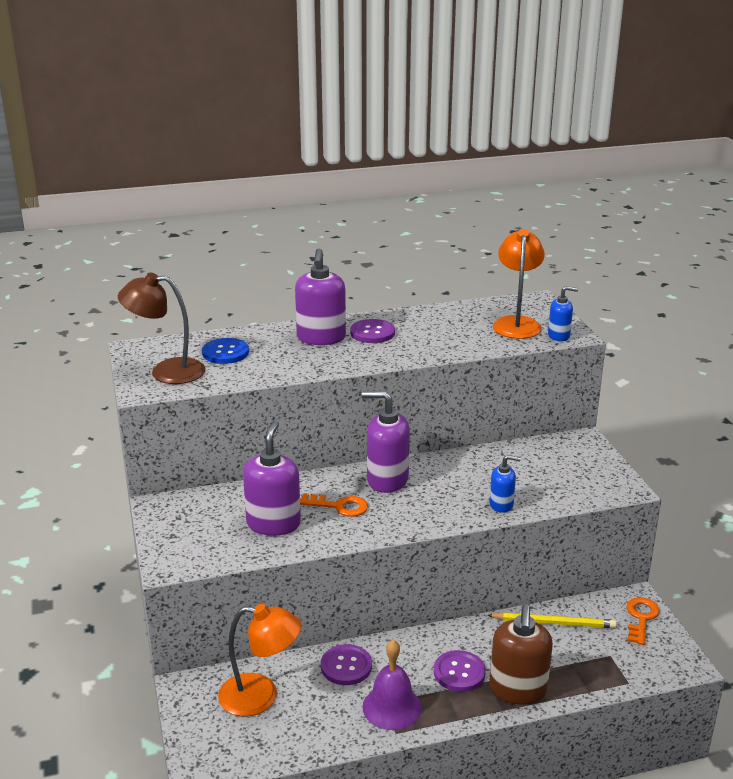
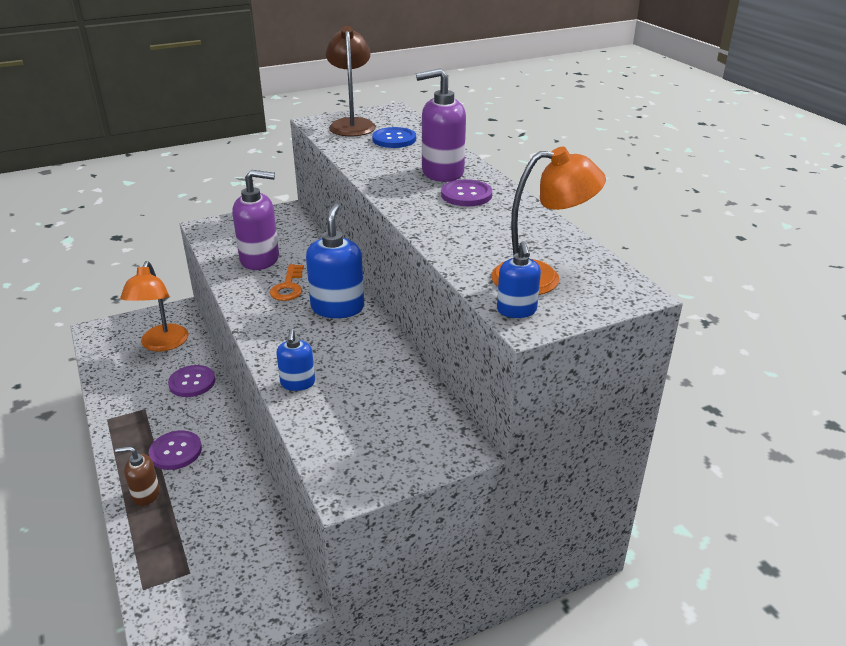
camera: 80 degrees right, 5 degrees up
(387, 480) = (337, 307): purple soap dispenser -> blue soap dispenser
(392, 707) = (137, 413): purple bell -> none
(518, 689) = (146, 494): brown soap dispenser -> brown soap dispenser, size x0.56
(554, 623) = (247, 521): yellow pencil -> none
(641, 618) = (255, 606): orange key -> none

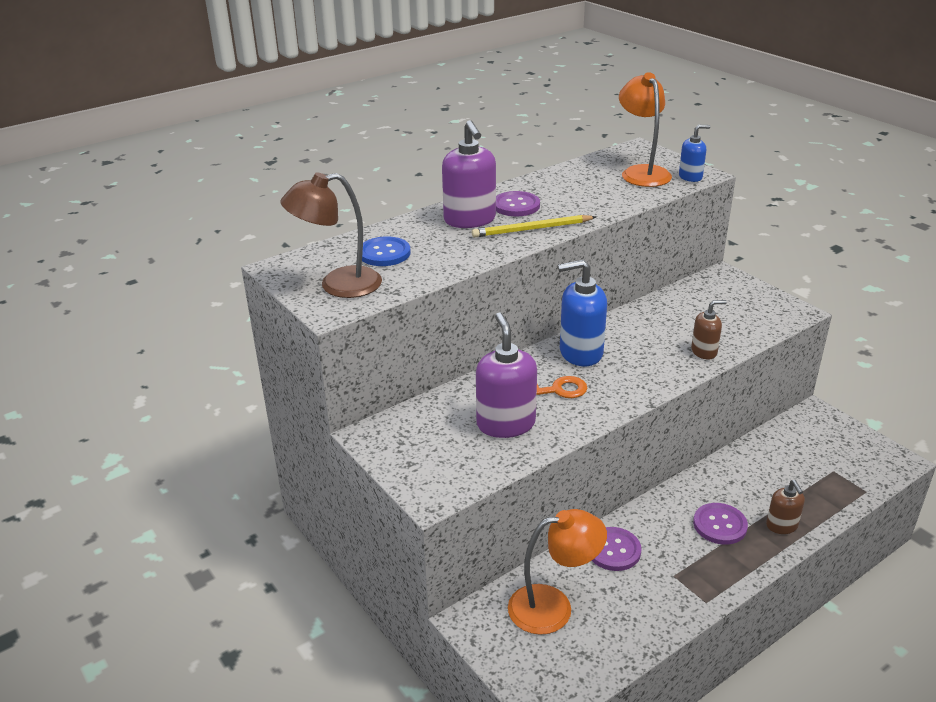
camera: 100 degrees left, 0 degrees up
(297, 383) = (704, 352): blue soap dispenser -> brown soap dispenser
(408, 196) = (531, 229): none -> yellow pencil

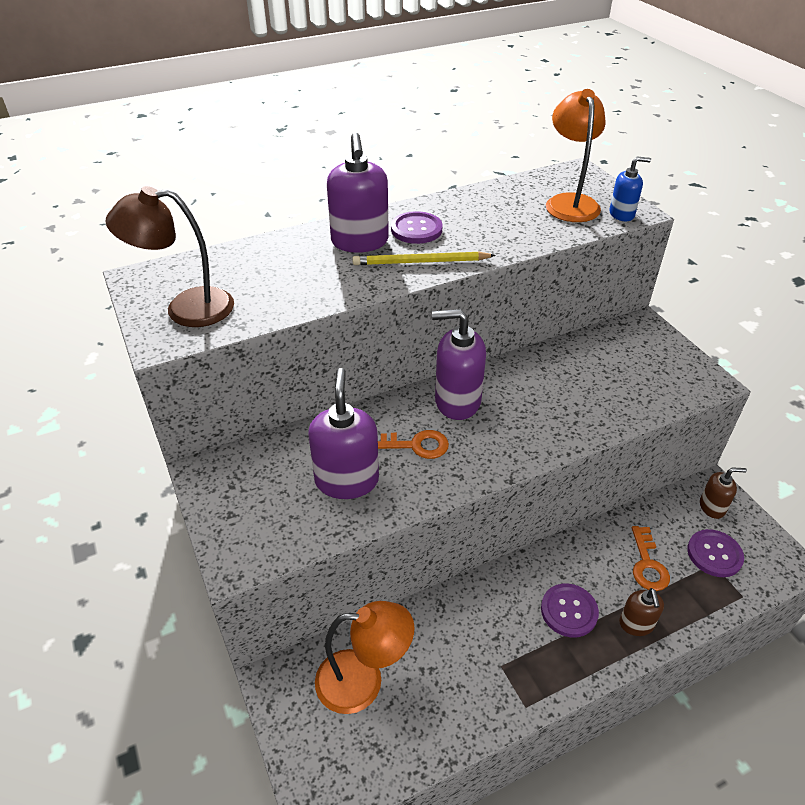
camera: 10 degrees right, 10 degrees up
(384, 253) = (252, 273): blue button -> none
(580, 353) = (457, 401): blue soap dispenser -> purple soap dispenser
(613, 550) = (447, 622): purple button -> purple button (714, 554)
(704, 352) = (591, 420): brown soap dispenser -> brown soap dispenser (712, 507)
(777, 479) = (647, 564): none -> orange key

